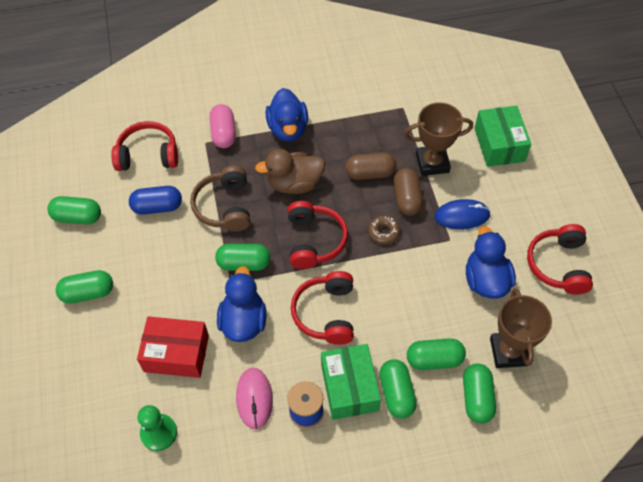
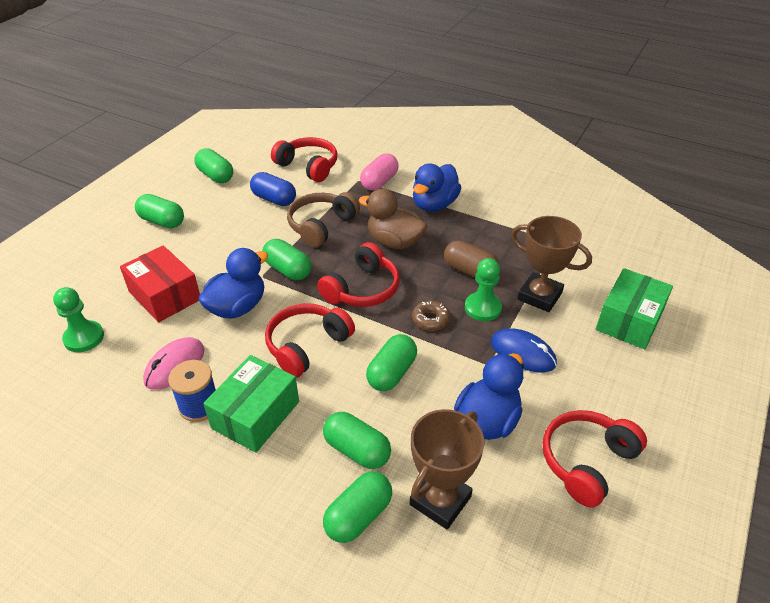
camera: 40 degrees right, 15 degrees down
(396, 393) = (289, 451): green capsule -> green capsule (392, 373)
(407, 198) = (482, 308): brown capsule -> green pawn

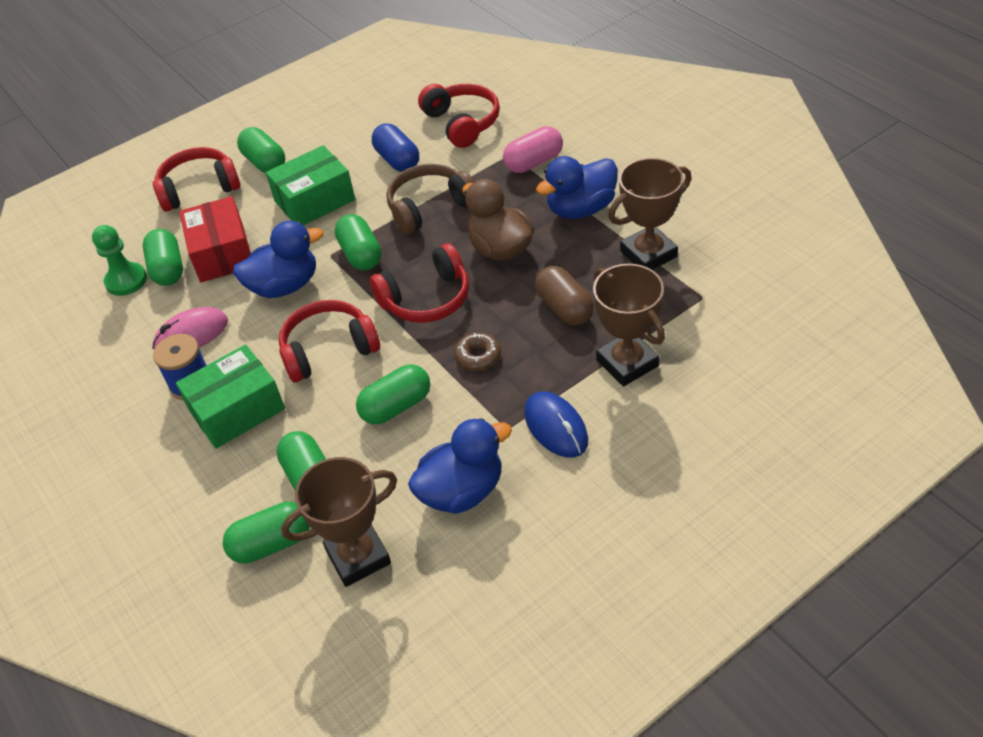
camera: 30 degrees right, 5 degrees up
(215, 176) = (351, 115): green capsule -> green capsule (168, 269)
(482, 308) = (547, 359): green pawn -> none
(501, 223) = (648, 254): none -> brown trophy
(587, 462) = (538, 571): red headphones -> red headphones (199, 188)
(629, 320) = (718, 425): green box -> green box (314, 200)

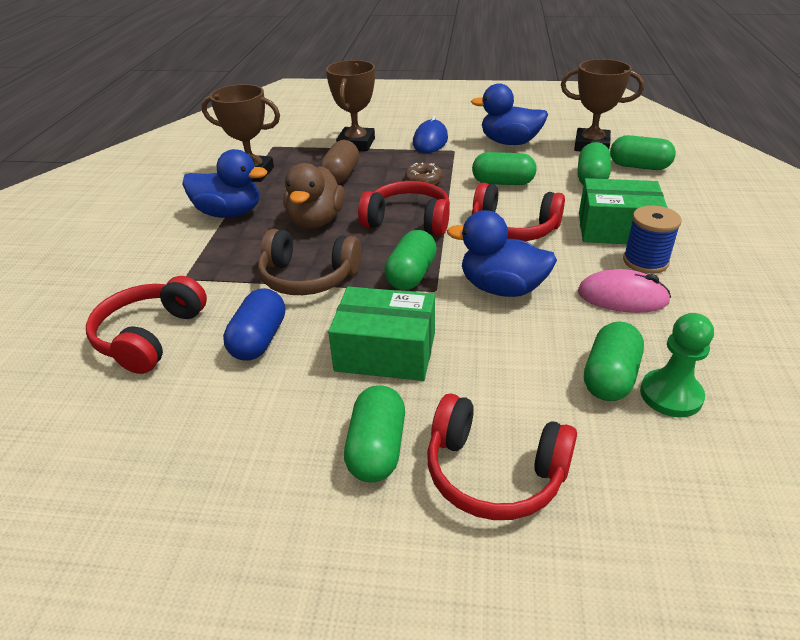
camera: 140 degrees left, 10 degrees down
(222, 253) = (534, 357): red box -> none
(533, 162) = (185, 260): pink capsule -> none

